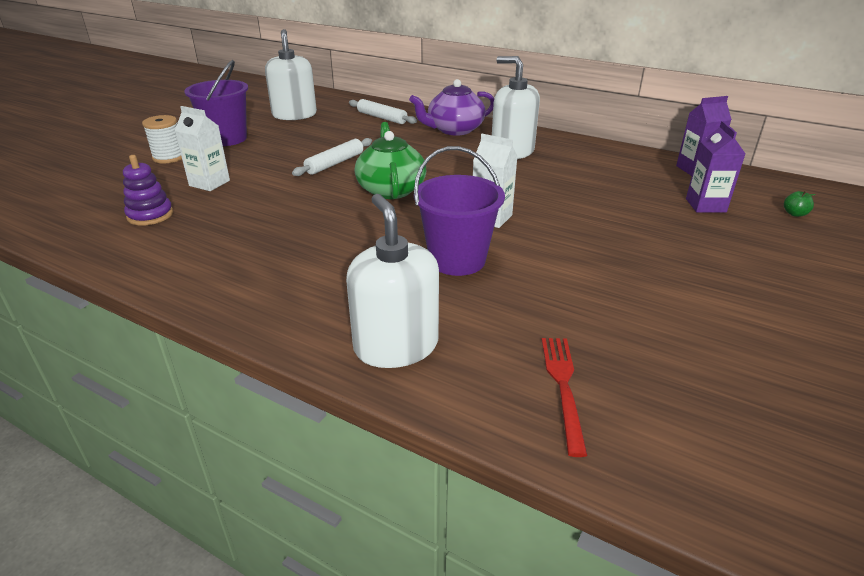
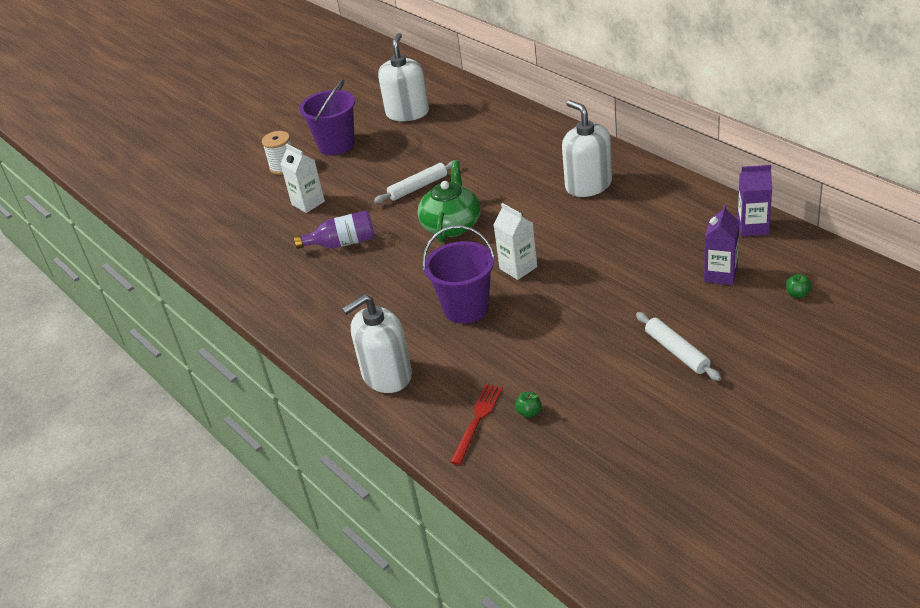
camera: 25 degrees right, 5 degrees up
(150, 215) = (257, 235): purple stacking toy -> none
(267, 214) = (342, 243): none -> purple bottle
(382, 118) = (489, 123): white rolling pin -> white rolling pin (677, 352)
(396, 346) = (387, 375): white soap dispenser -> white soap dispenser turned 120 degrees counterclockwise
(454, 130) = (550, 148): purple teapot -> none
(625, 365) = (529, 412): none -> green apple

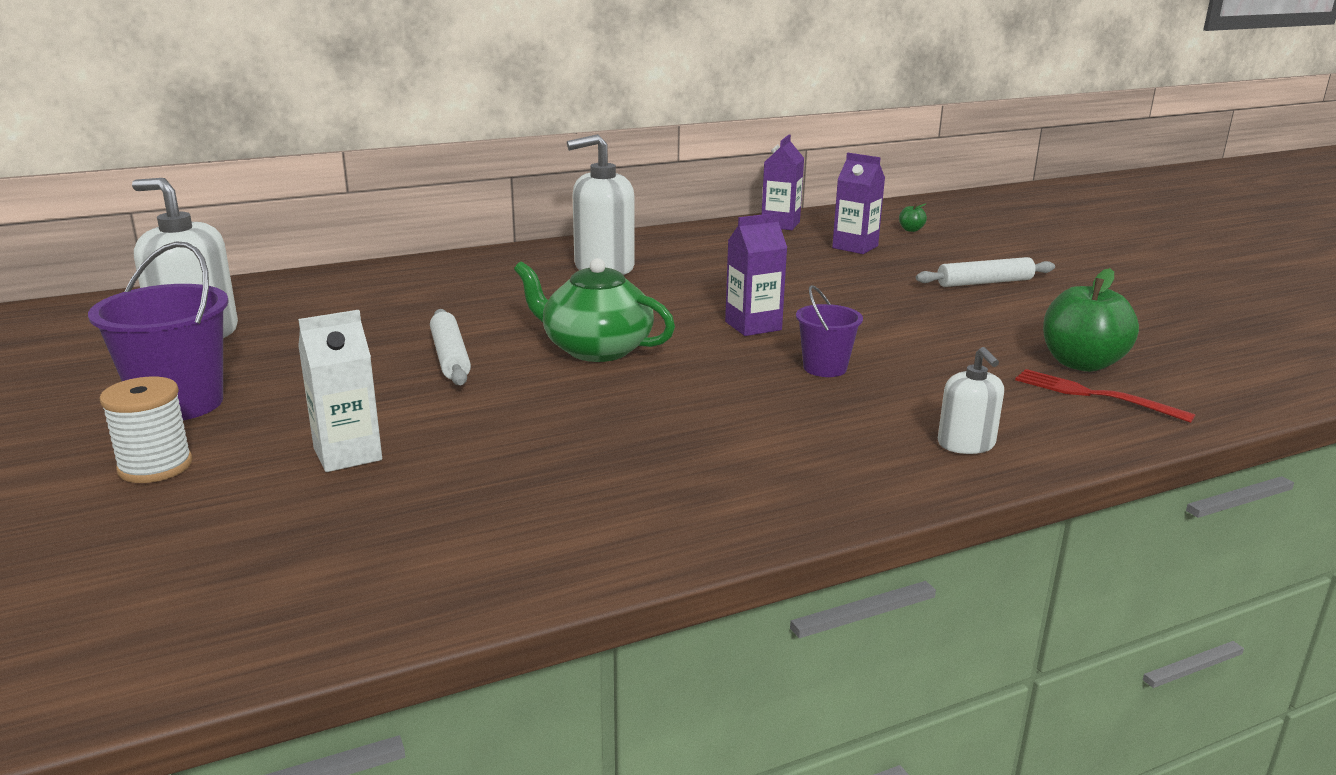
camera: 80 degrees left, 15 degrees down
(342, 243) = (539, 437): purple bottle -> none
(387, 375) = (966, 444): white soap dispenser -> white soap dispenser, size x0.55
(466, 308) = (825, 368): purple bucket -> purple bucket, size x0.58
(518, 268) = (753, 326): white carton -> purple carton
(529, 412) = (1081, 364): green apple -> green apple, size x2.33

